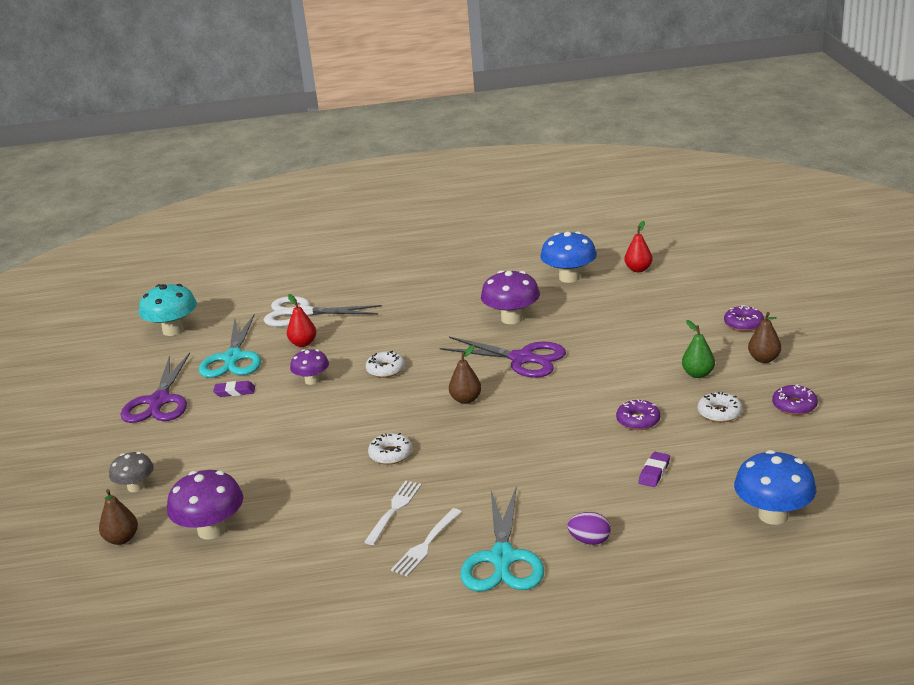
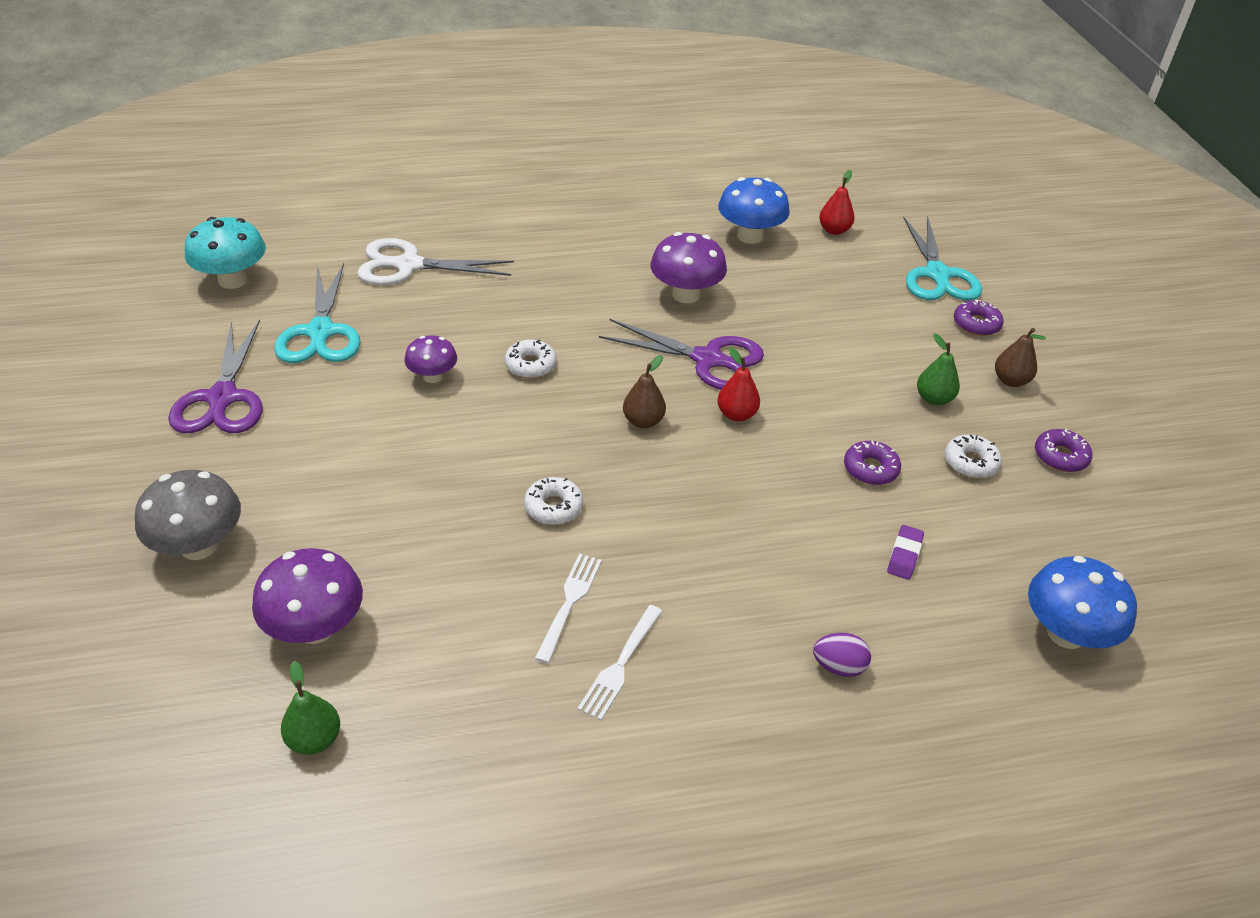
camera: 10 degrees left, 15 degrees up
(122, 539) = (185, 638): brown pear -> none
(135, 487) = (199, 546): grey mushroom -> grey mushroom, size x1.61
(204, 592) = (314, 739): none -> green pear
(235, 392) = (328, 388): purple eraser -> none
(303, 343) = (415, 314): red pear -> red pear (736, 414)
(502, 558) = (727, 693): turquoise scissors -> turquoise scissors (937, 275)

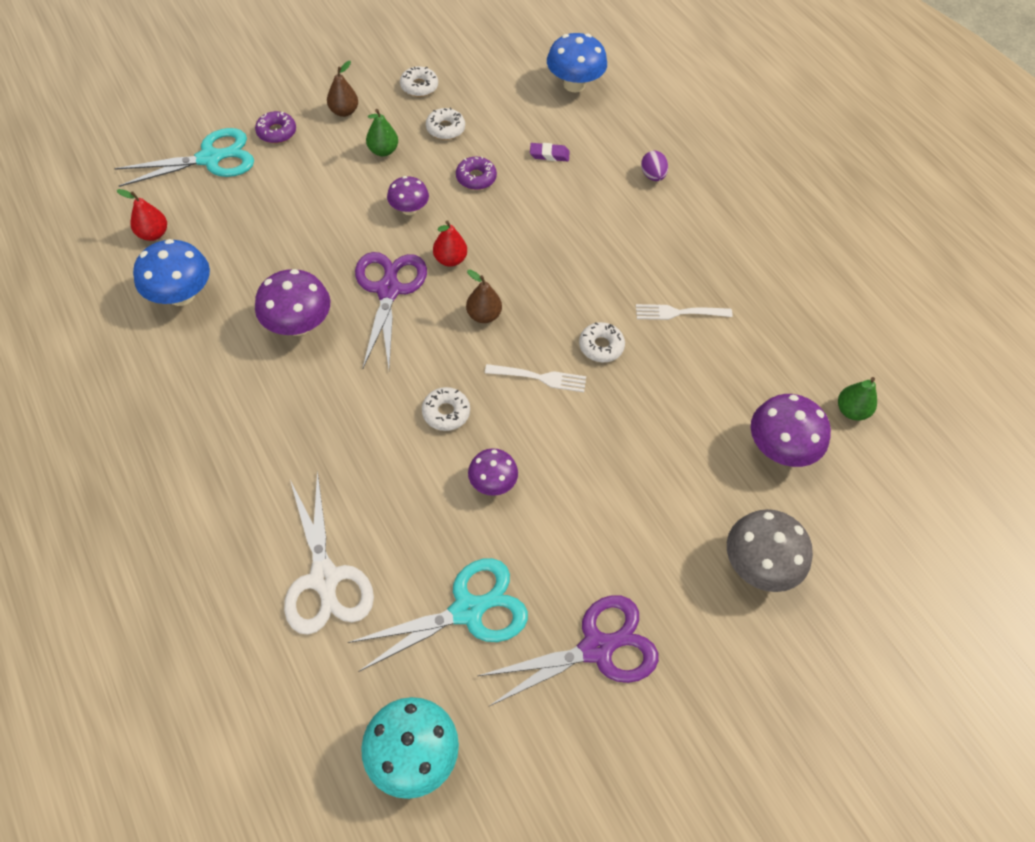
camera: 110 degrees left, 15 degrees up
(620, 664) = (709, 274): white fork -> white fork (539, 378)
(827, 399) = (409, 209): none -> purple mushroom
(1060, 456) = (419, 86): purple donut -> white donut

